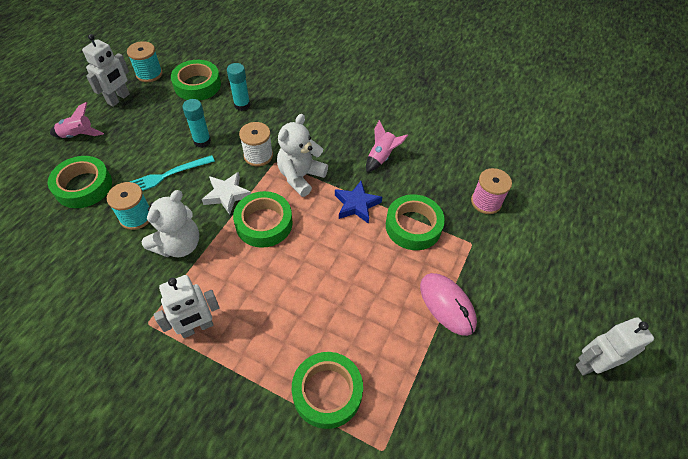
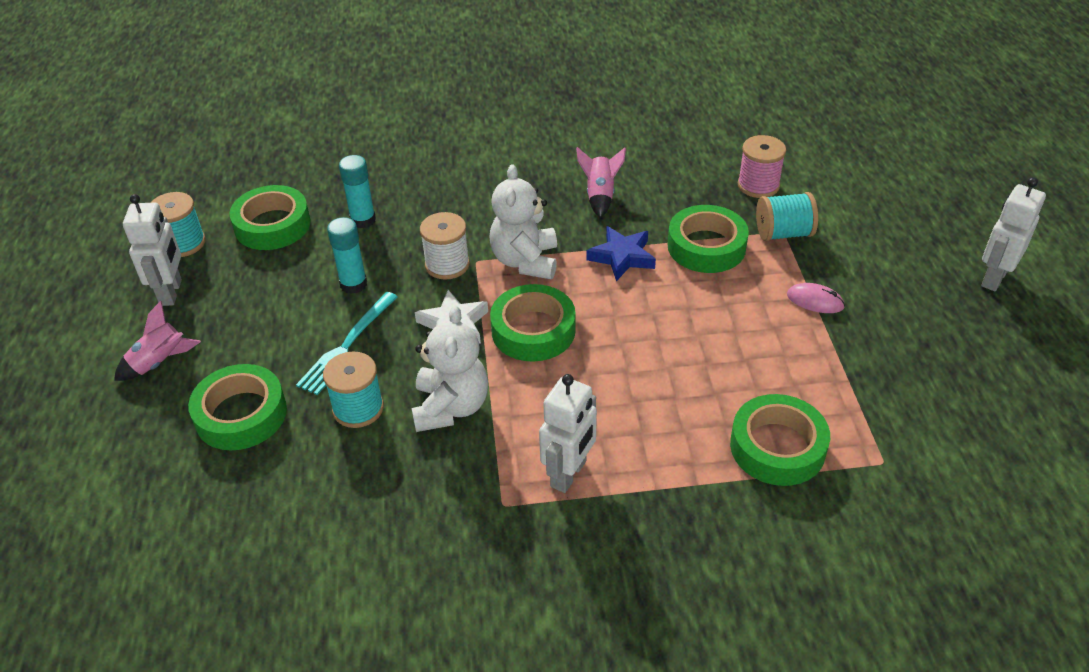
camera: 30 degrees left, 10 degrees down
(447, 305) = (815, 301): pink mouse -> pink mouse, size x0.59
(471, 245) = (783, 233): none -> turquoise spool

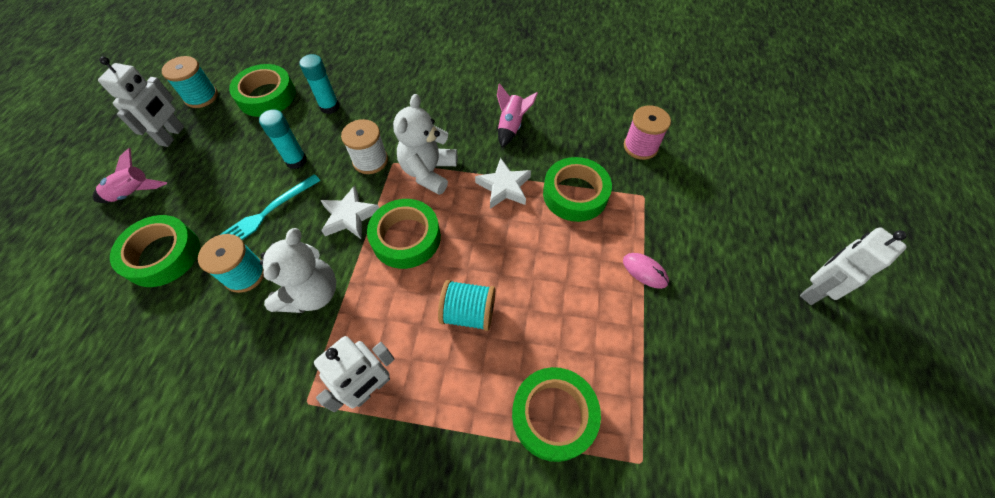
camera: 15 degrees right, 15 degrees up
(622, 257) = (504, 187): blue star -> white star
(783, 233) = (643, 197): turquoise spool -> turquoise spool (468, 313)

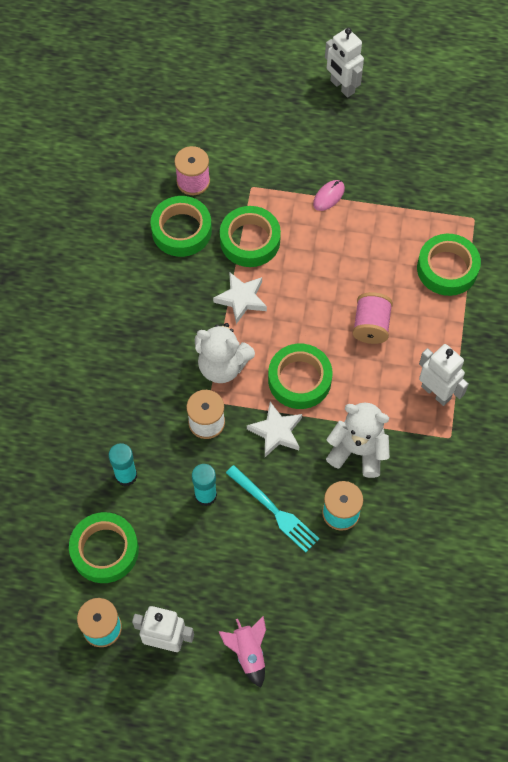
camera: 90 degrees left, 5 degrees up
(162, 255) = (322, 595): green tape -> green tape (181, 230)
(468, 313) = (371, 326): turquoise spool -> pink spool
(511, 126) = (163, 292): pink rocket -> none

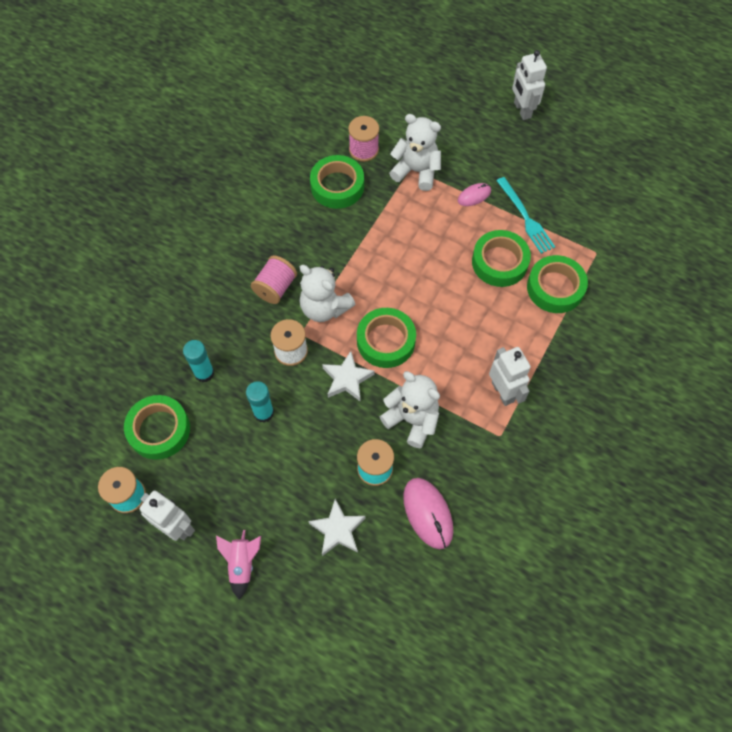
camera: 20 degrees right, 0 degrees up
(241, 299) = (364, 257): white star -> white star (337, 530)
(250, 240) = (391, 212): green tape -> green tape (499, 262)
(258, 188) = (416, 171): none -> white teddy bear
(274, 510) = (317, 446): turquoise fork -> turquoise fork (525, 217)
(371, 326) = (467, 315): pink spool -> pink spool (275, 288)
(410, 538) = (428, 513): none -> pink mouse

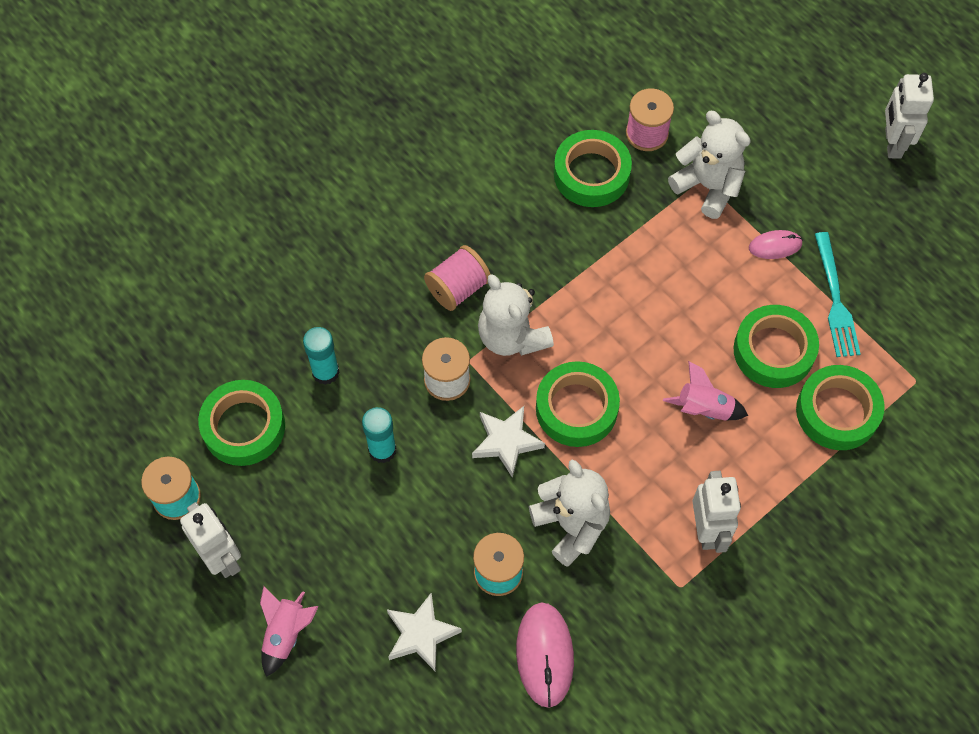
camera: 20 degrees right, 0 degrees up
(469, 314) = (704, 408): none -> pink rocket

